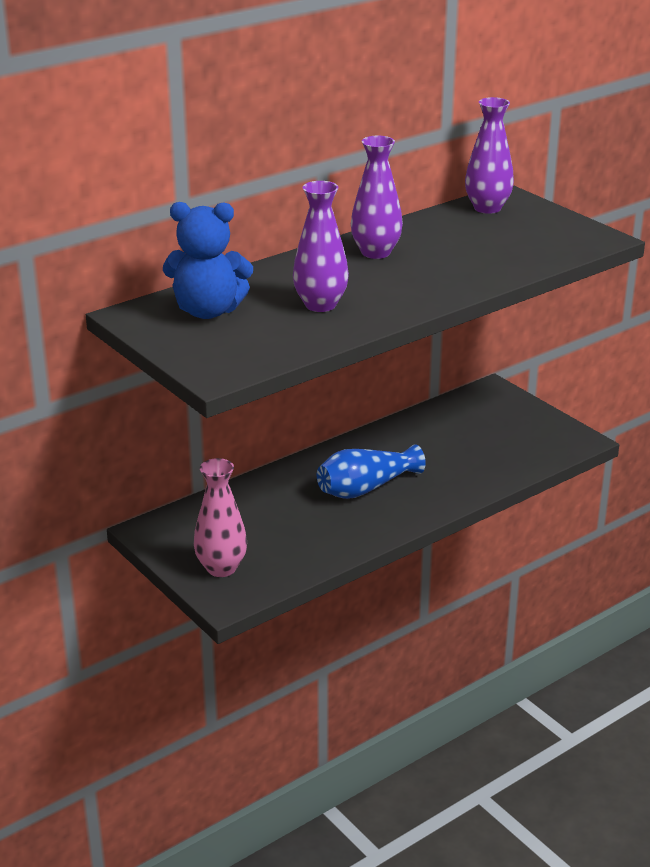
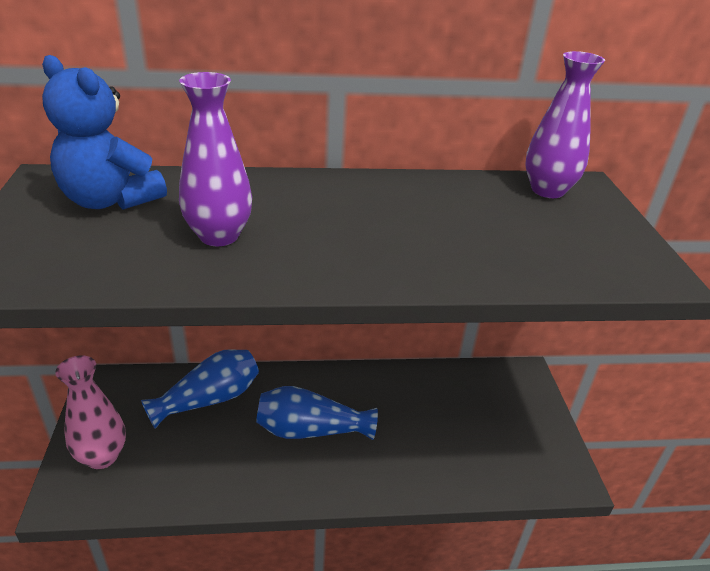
camera: 30 degrees right, 5 degrees up
(258, 503) = (209, 399): none -> blue vase
(376, 252) = (364, 198): purple vase -> none

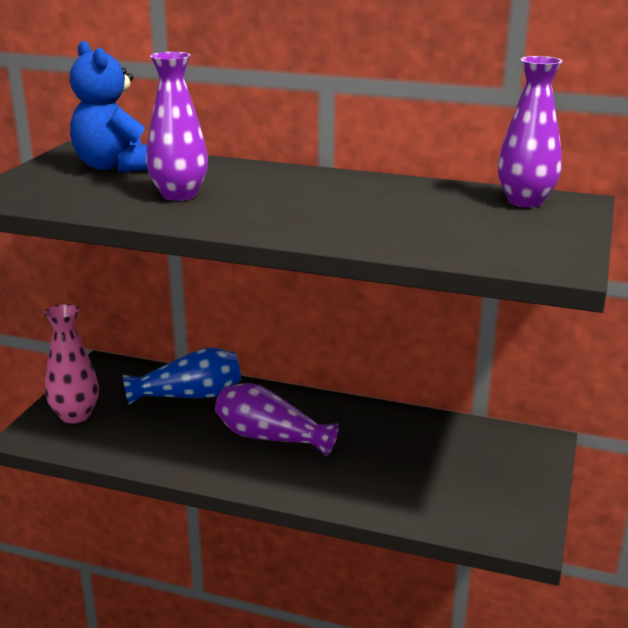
camera: 25 degrees right, 10 degrees down
(311, 430) = (270, 437): blue vase -> purple vase

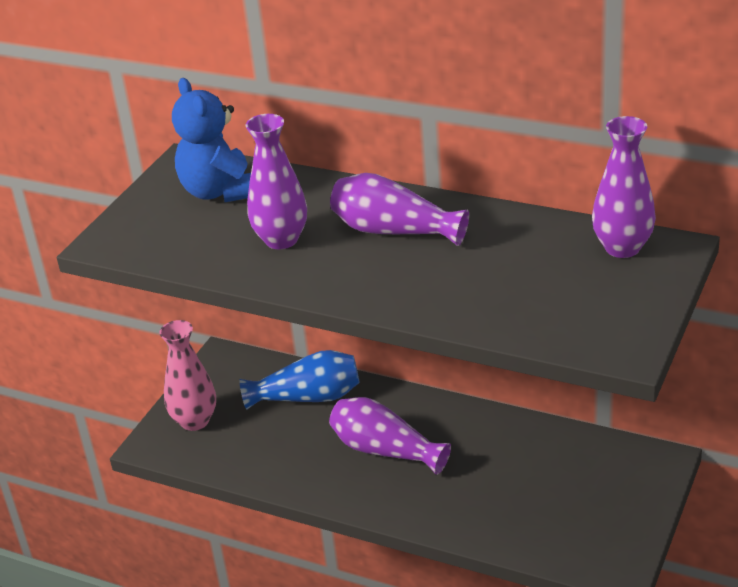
camera: 10 degrees right, 10 degrees up
(294, 190) = (394, 231): none -> purple vase

